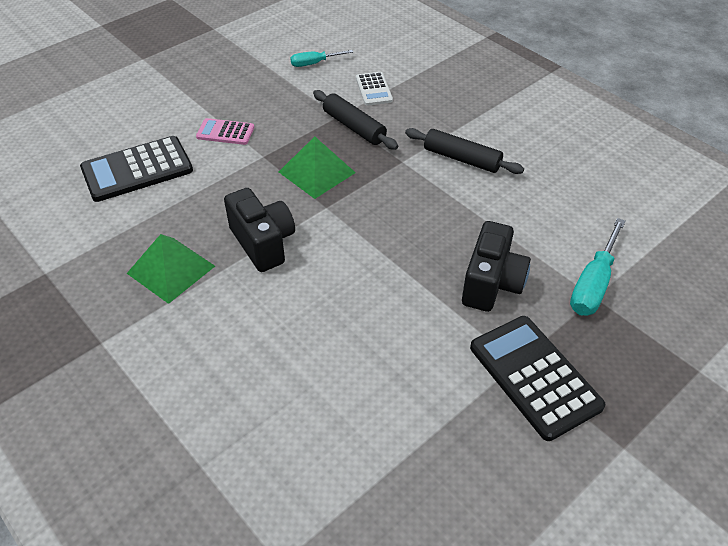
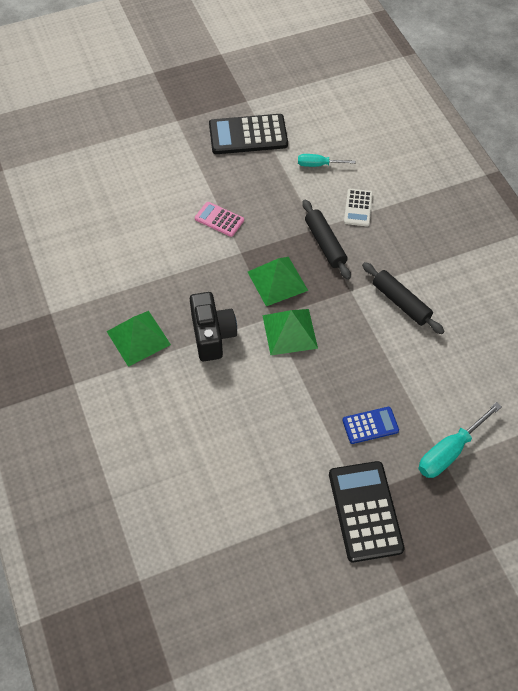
camera: 20 degrees right, 10 degrees up
(137, 169) = (140, 237): black calculator -> black calculator (248, 135)
(353, 216) = (290, 331): none -> green pyramid
(491, 283) = (370, 425): black camera -> blue calculator

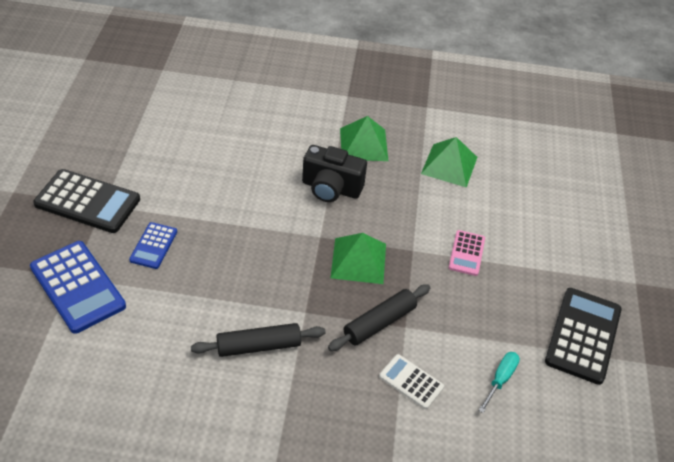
camera: 115 degrees right, 10 degrees down
(219, 219) = (466, 253): pink calculator -> pink calculator turned 135 degrees clockwise
(290, 331) = (294, 241): green pyramid -> green pyramid (449, 165)
(325, 244) = (379, 323): black rolling pin -> black rolling pin turned 45 degrees counterclockwise
(450, 451) = (77, 287): turquoise screwdriver -> blue calculator

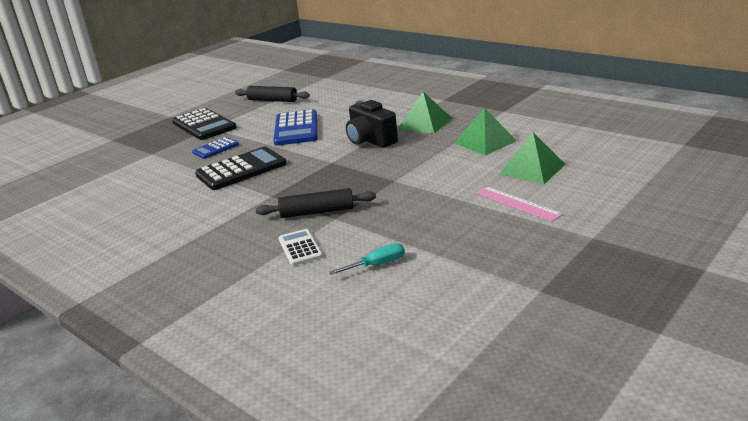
camera: 40 degrees right, 20 degrees down
(77, 287) = (148, 158): blue calculator -> blue calculator (296, 129)
(258, 346) = (217, 205): black rolling pin -> black rolling pin (272, 100)
(358, 260) = (344, 178): green pyramid -> green pyramid (532, 169)
(466, 253) = (439, 189): pink calculator -> none
(548, 254) = (517, 203): none -> pink ruler
(583, 335) = (492, 258): black calculator -> black calculator (241, 169)

